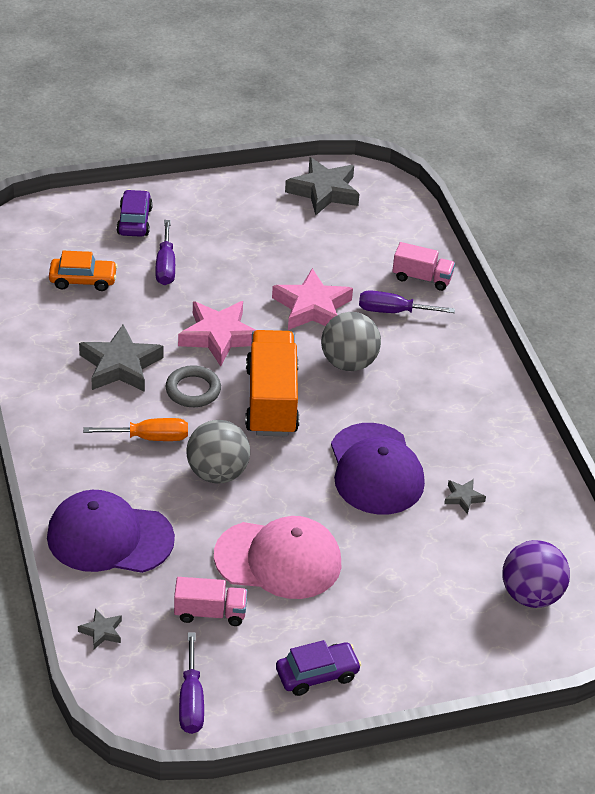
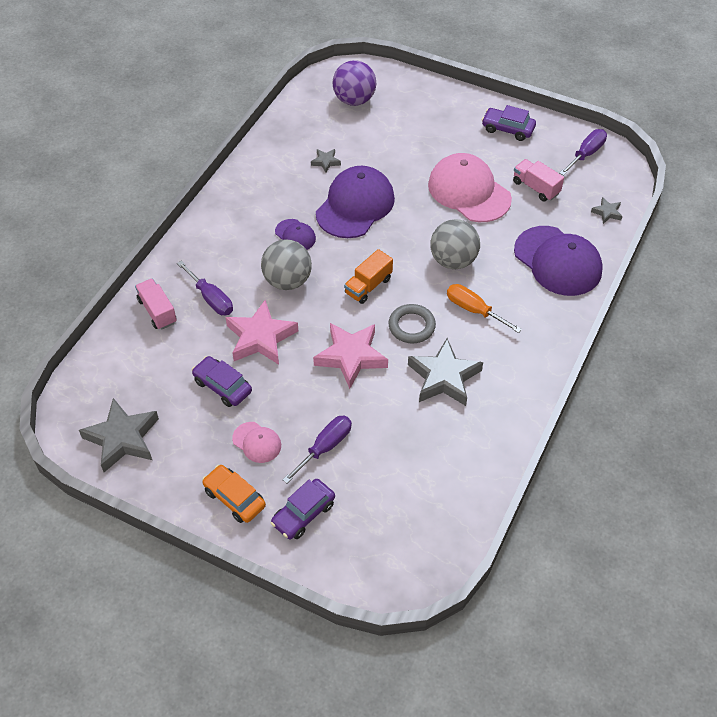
camera: 135 degrees left, 10 degrees up
(83, 280) = (402, 476): orange car -> orange car (234, 498)
(222, 241) = (257, 442): none -> pink cap
(271, 401) = (368, 286): orange truck -> orange truck, size x0.55
(296, 259) = (222, 386): none -> purple car
(394, 405) = (295, 235): none -> purple cap

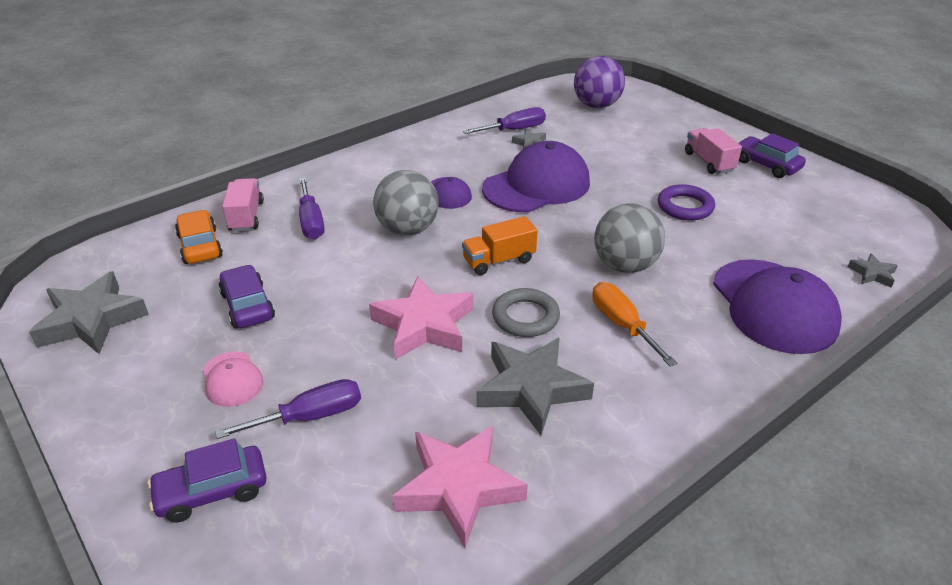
camera: 25 degrees right, 15 degrees down
(234, 498) = (146, 435): orange car -> orange car (200, 246)
(260, 338) = (332, 272): pink star -> pink star (458, 488)
(469, 191) = (685, 207): pink cap -> purple ring
(536, 187) = (778, 224): pink truck -> pink truck (709, 162)
(586, 154) = (864, 209): purple screwdriver -> purple screwdriver (514, 130)

